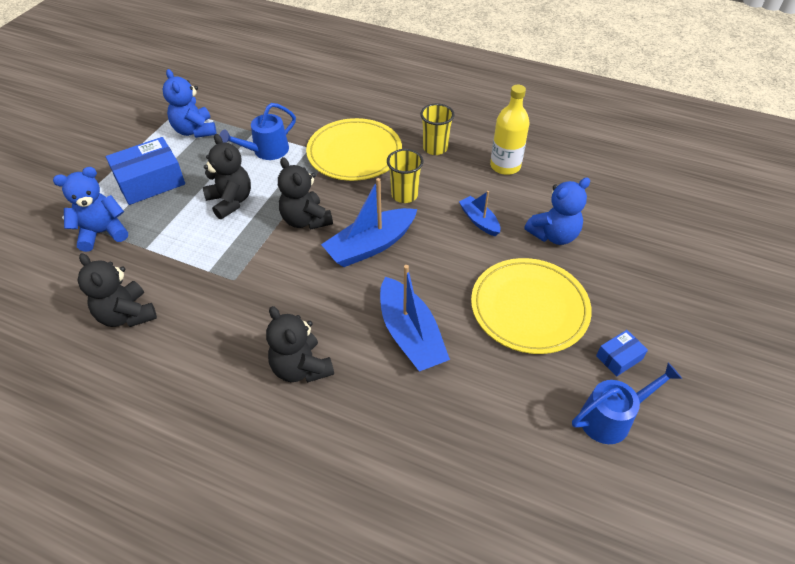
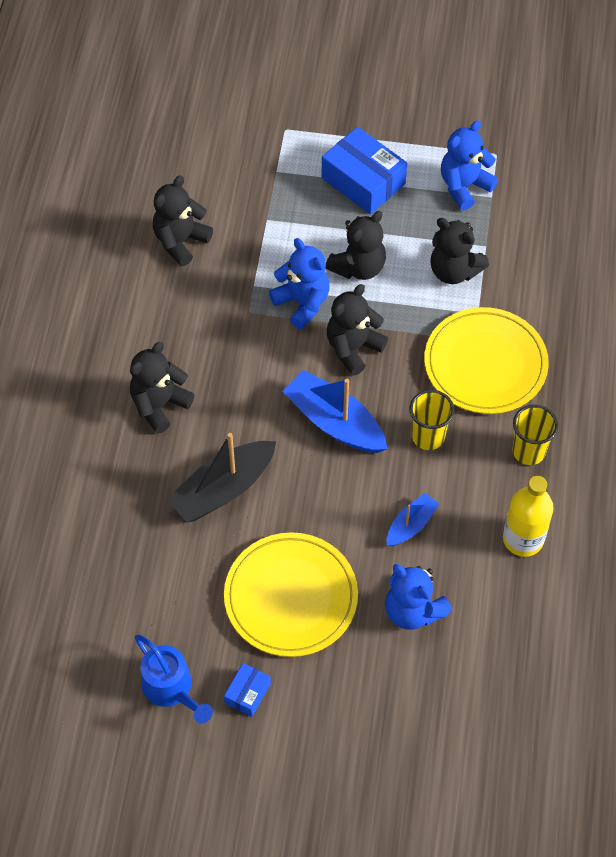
camera: 75 degrees right, 10 degrees up
(102, 232) = (275, 174): blue teddy bear -> blue teddy bear (302, 303)
(266, 151) = (454, 271): blue watering can -> black teddy bear
(410, 335) = (223, 489): blue boat -> black boat
(619, 358) = (247, 693): blue box -> blue box turned 75 degrees clockwise

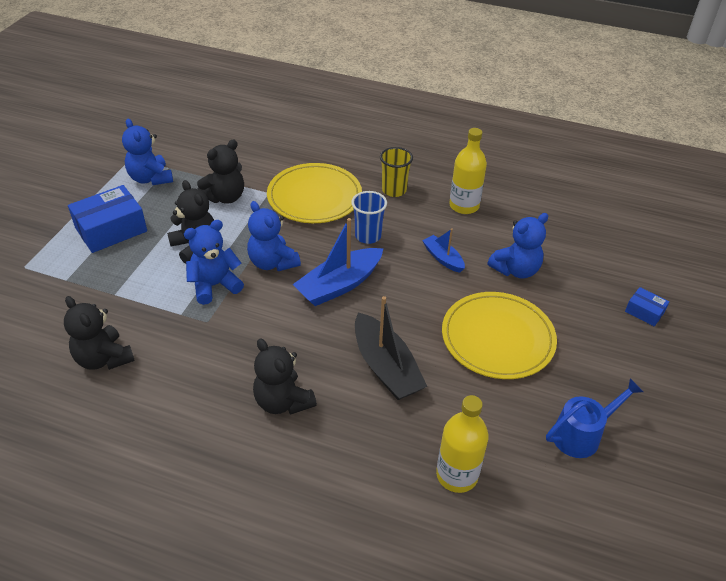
camera: 80 degrees left, 15 degrees down
(101, 572) = (457, 475): none -> yellow bottle
(247, 693) = (585, 380): blue box -> blue box (644, 312)
(353, 348) = (272, 262): black teddy bear -> blue teddy bear
(428, 436) = (368, 236): yellow cup -> blue cup

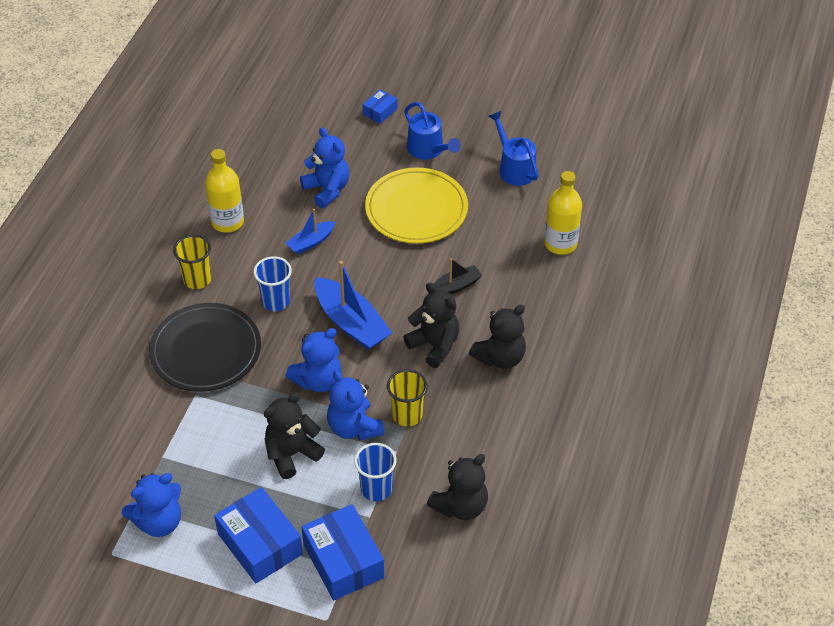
camera: 90 degrees left, 5 degrees up
(75, 277) = (343, 561): none -> blue box
(142, 299) = (376, 489): none -> blue cup
(221, 322) = (407, 415): none -> yellow cup
(225, 197) = (202, 437): black teddy bear -> black teddy bear (434, 345)
(314, 197) = (206, 351): yellow plate -> black plate
(386, 367) = (455, 286): black boat -> black boat, size x0.56
(593, 352) = (429, 150): none -> blue watering can

